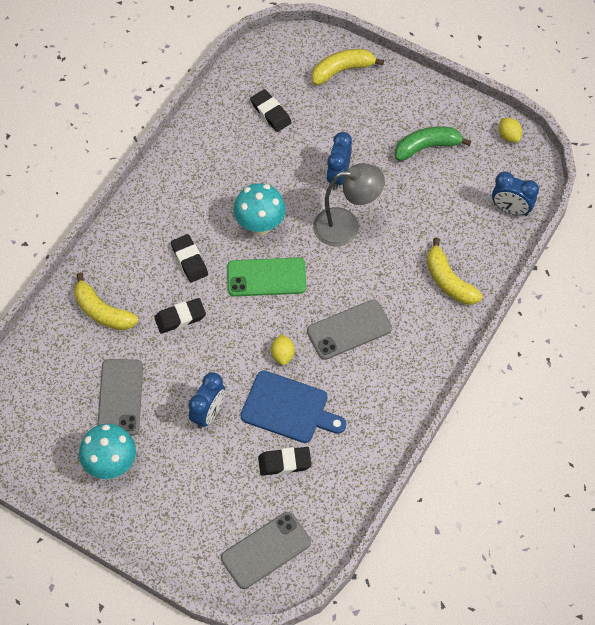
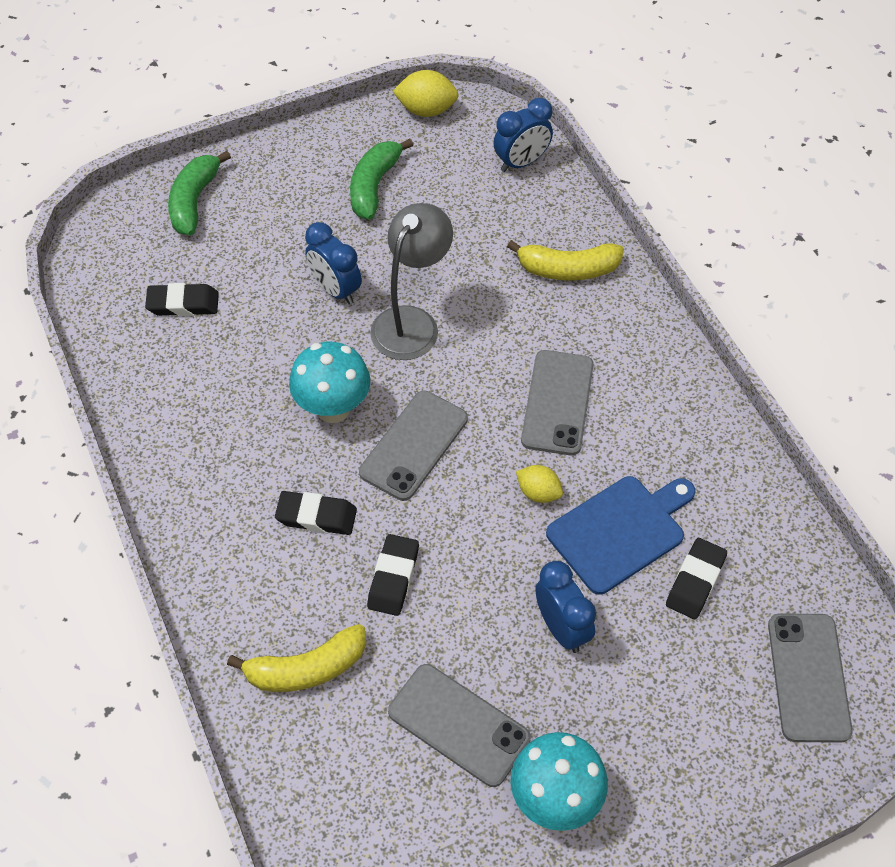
camera: 55 degrees left, 5 degrees down
(266, 277) = (414, 445): green phone -> grey phone
(342, 70) = (194, 201): yellow banana -> green banana
(508, 136) = (426, 110): yellow lemon -> yellow lemon, size x1.52

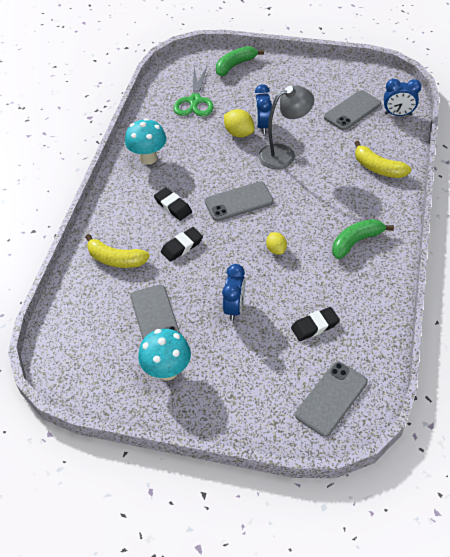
camera: 40 degrees right, 5 degrees down
(183, 304) = (195, 101): black eraser -> green scissors
(333, 408) = (218, 170): turquoise mushroom -> turquoise mushroom (148, 158)
(374, 186) = (318, 93): green banana -> green banana (356, 242)
(426, 110) = (372, 74): yellow lemon -> yellow lemon (239, 133)
(557, 402) = (320, 219): grey phone -> grey phone (352, 111)
(620, 531) = (298, 286): blue cutting board -> none

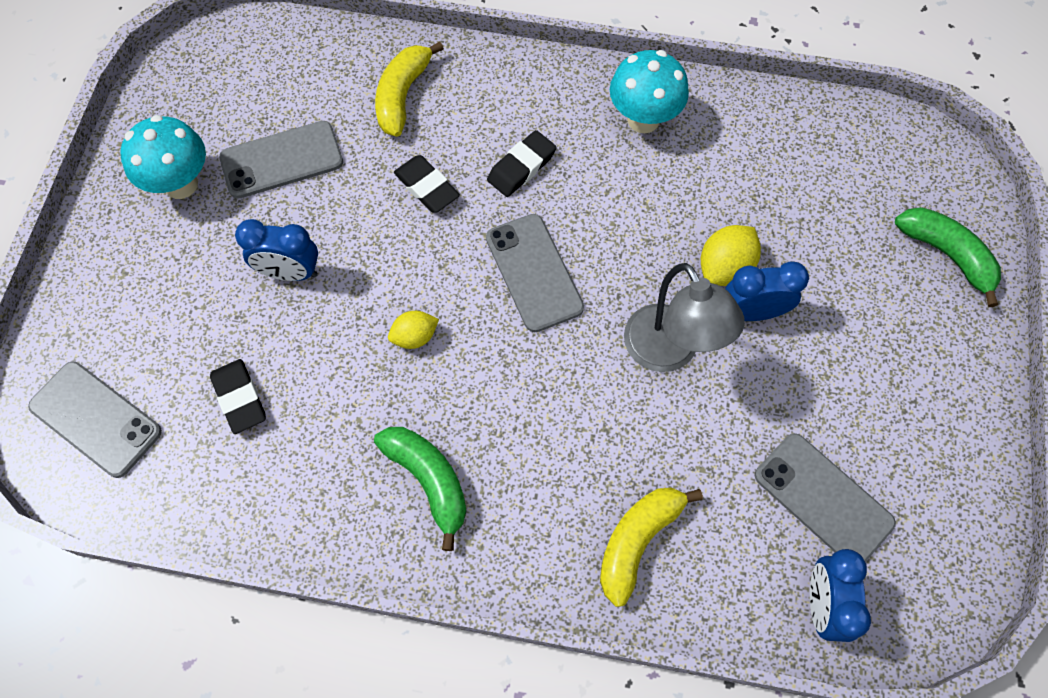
camera: 85 degrees right, 15 degrees up
(195, 101) = (815, 184): green scissors -> none

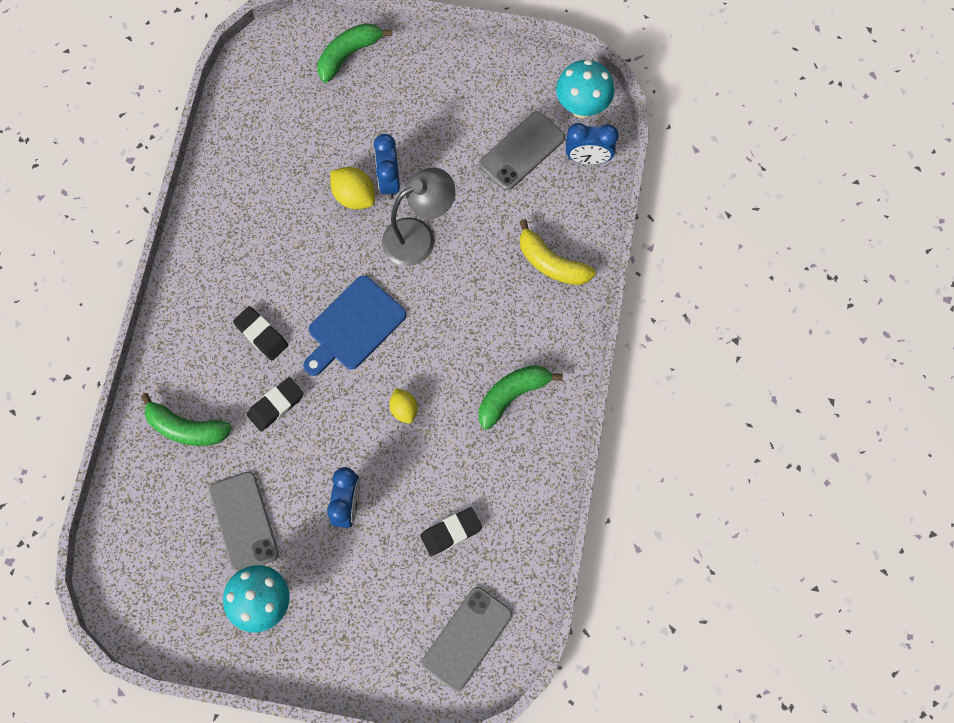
camera: 90 degrees left, 5 degrees up
(402, 96) = (186, 428): yellow banana -> green banana
(534, 272) = (354, 326): grey phone -> blue cutting board
(643, 119) = (222, 245): turquoise mushroom -> turquoise mushroom (582, 107)

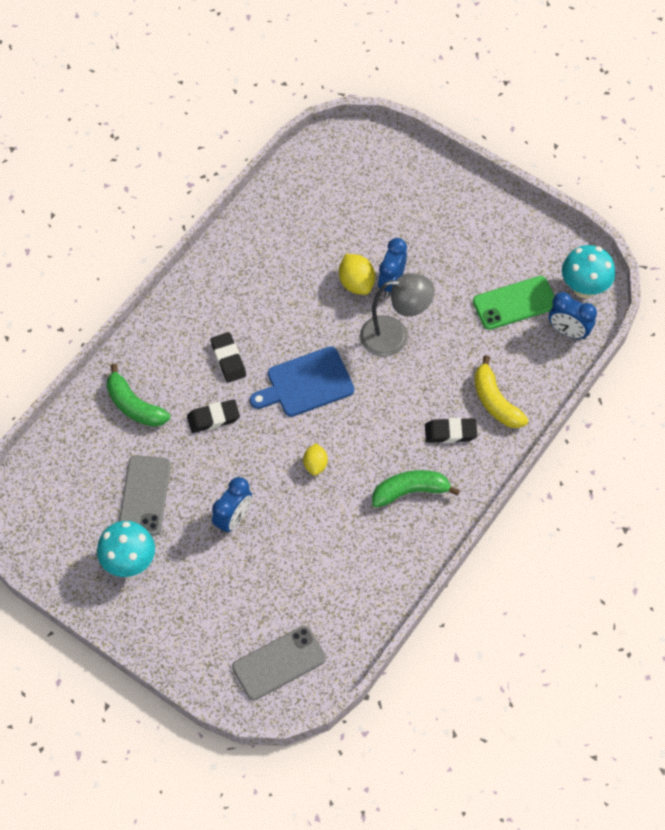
camera: 25 degrees right, 10 degrees down
(348, 55) = (406, 171): green banana -> none
(451, 532) = (306, 576): black eraser -> black eraser (450, 432)
(522, 151) = (514, 303): grey phone -> green phone

